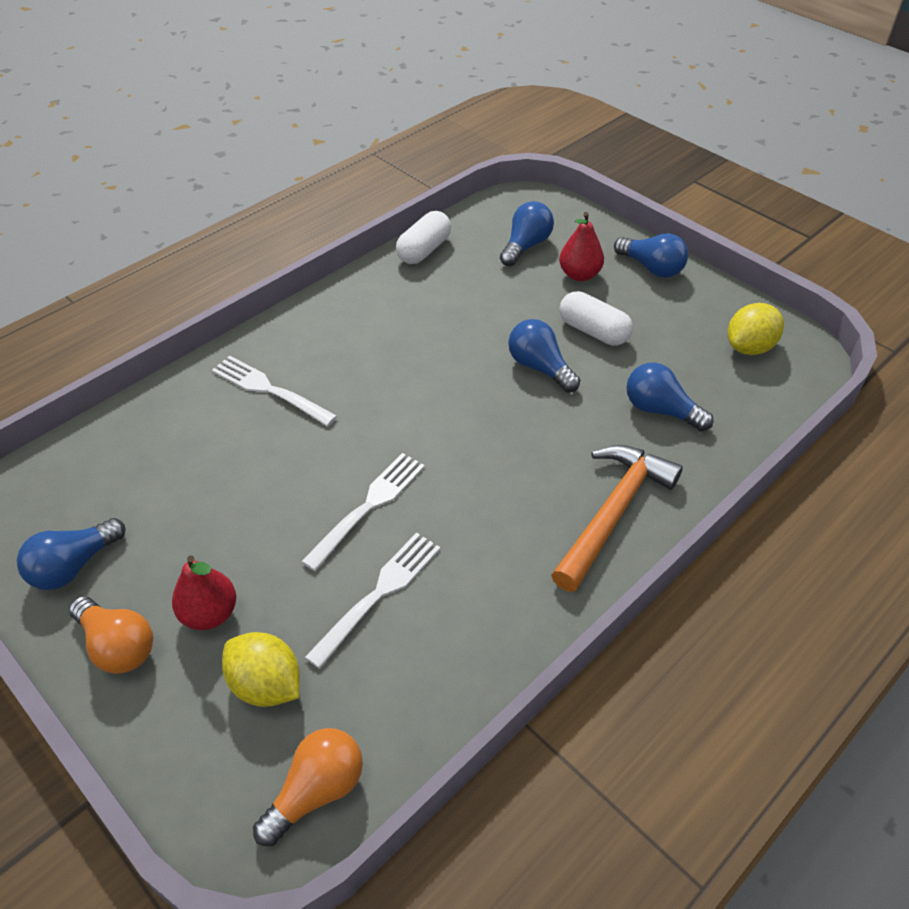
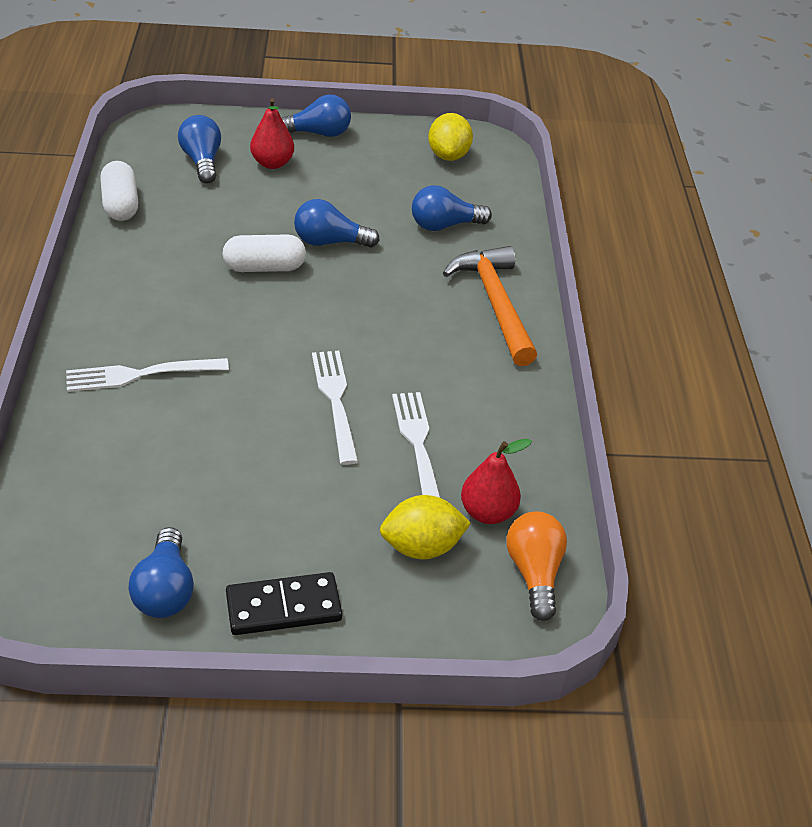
camera: 50 degrees left, 5 degrees down
(118, 646) = (283, 607): orange light bulb -> black domino
(210, 613) = (321, 539): red pear -> red pear (487, 512)
(593, 331) = (334, 198): white capsule -> white capsule (264, 267)

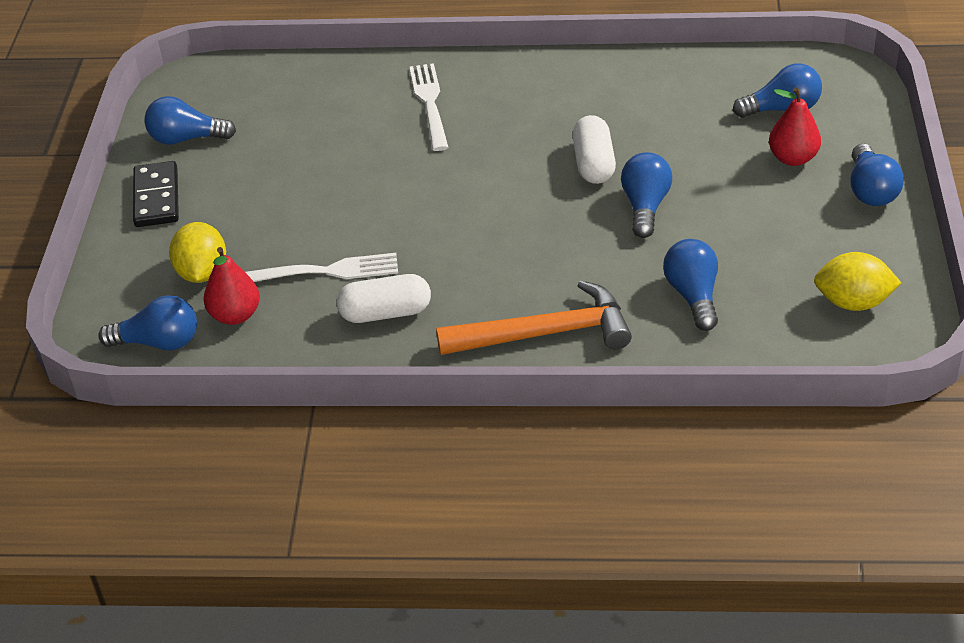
camera: 100 degrees right, 0 degrees up
(120, 204) = (688, 65): white capsule -> white capsule (385, 313)
(335, 400) = (391, 218): white fork -> none
(534, 573) = (159, 342): orange light bulb -> blue light bulb

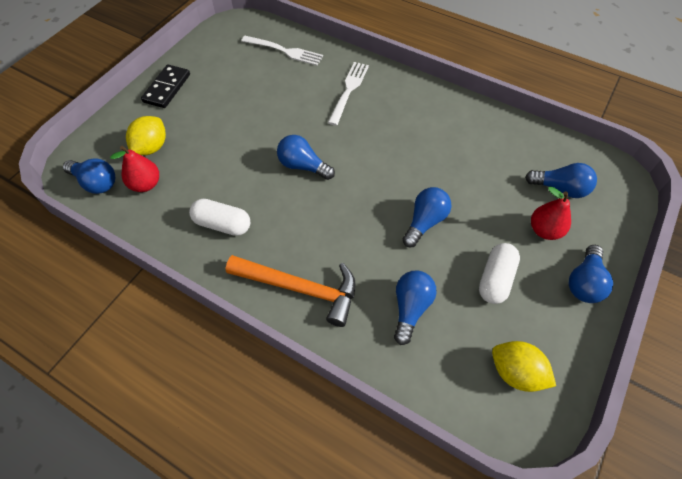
camera: 25 degrees right, 15 degrees up
(186, 139) = (209, 58): blue light bulb -> blue light bulb (303, 166)
(326, 271) = (213, 178): white fork -> white fork (285, 51)
(593, 164) = (414, 175): white capsule -> white capsule (495, 279)

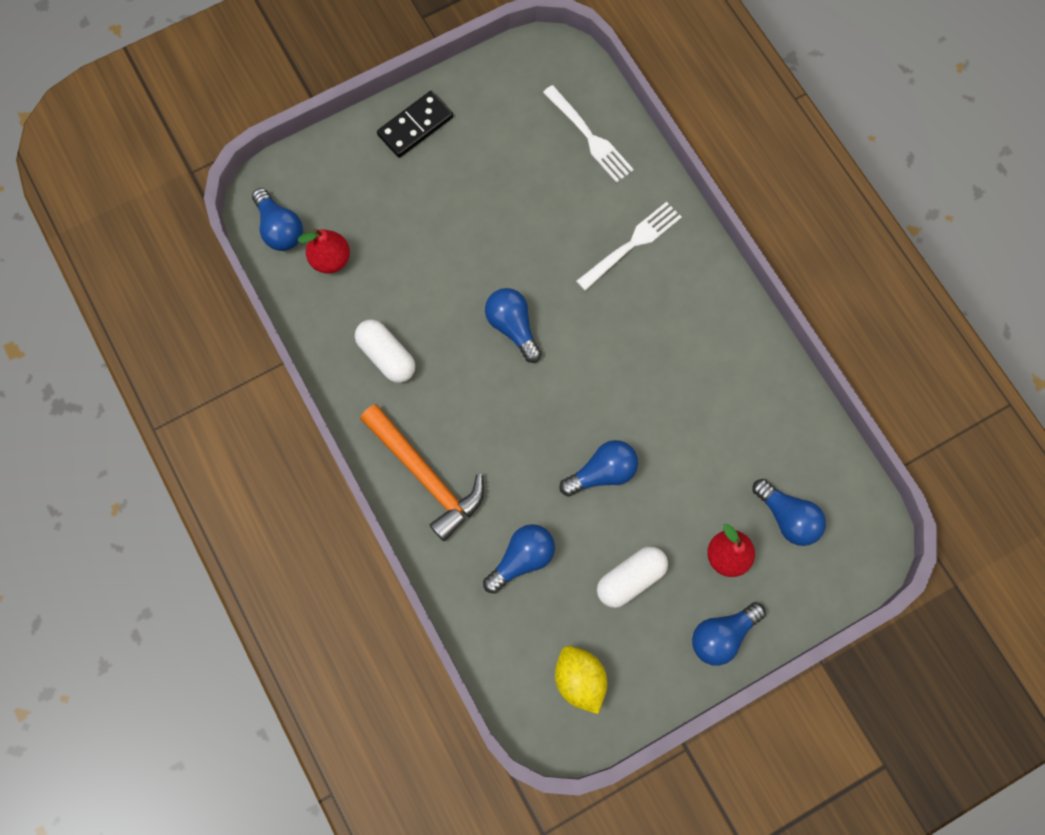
camera: 30 degrees right, 15 degrees up
(151, 147) = (358, 210): yellow lemon -> none

